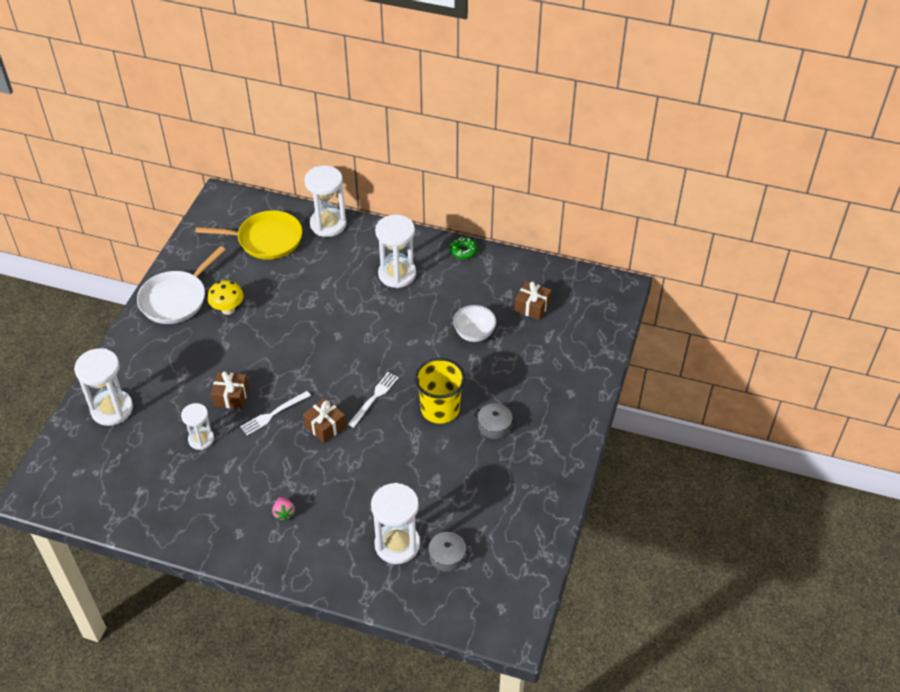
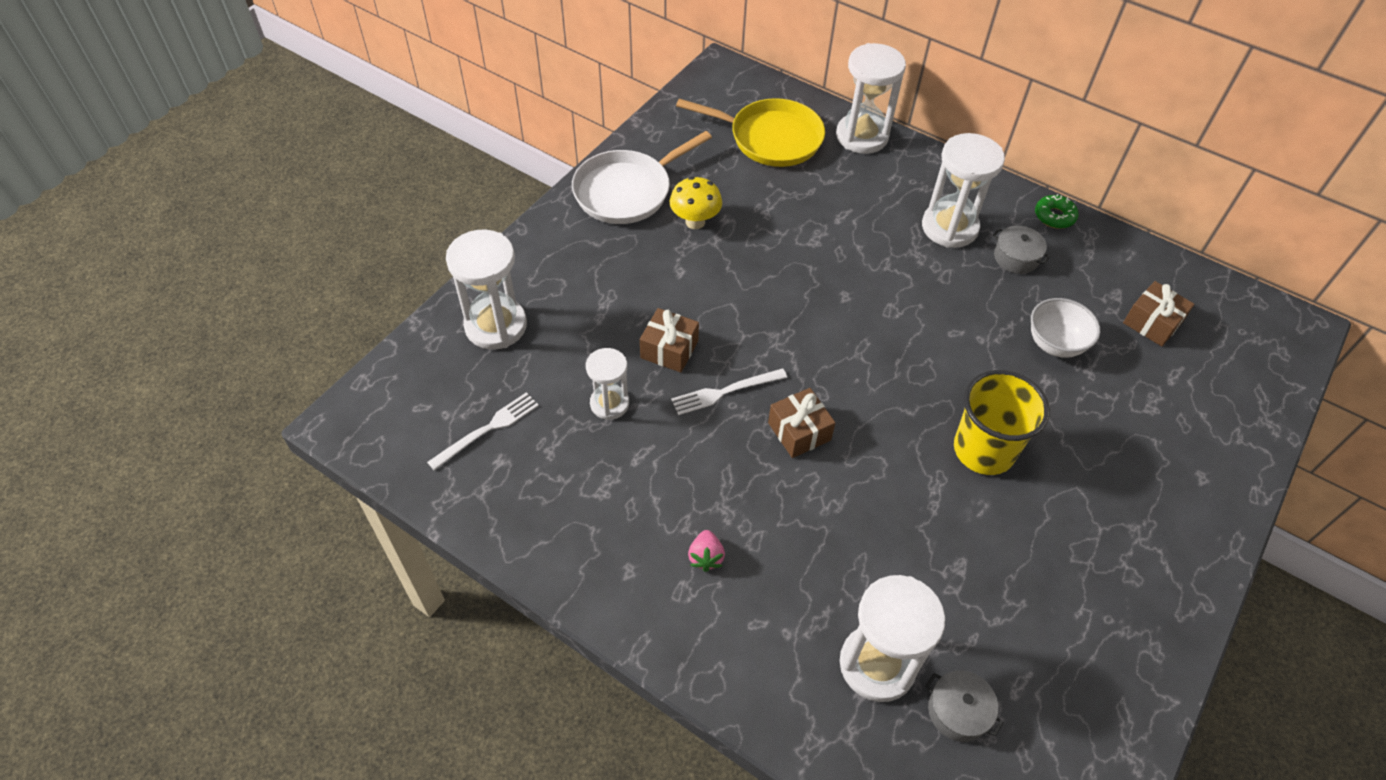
camera: 15 degrees right, 5 degrees up
(374, 398) = (883, 405): white fork -> white fork (487, 429)
(494, 426) = (1068, 501): grey pot -> grey pot (1016, 257)

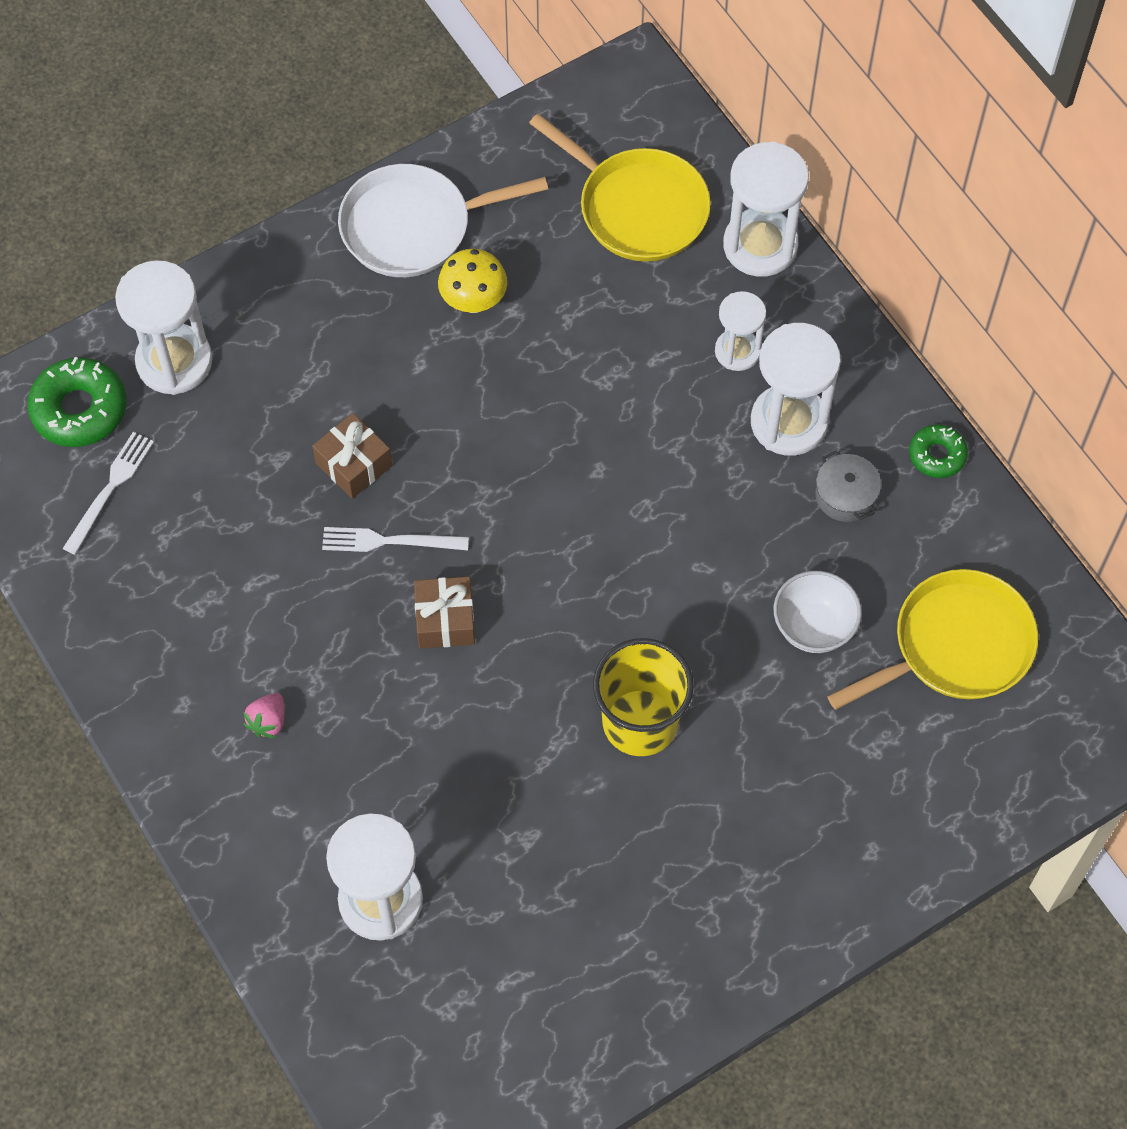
camera: 25 degrees right, 10 degrees up
(435, 381) = (79, 409): none -> green donut
(487, 429) = (110, 489): white fork -> white fork turned 45 degrees counterclockwise
(609, 403) = (254, 507): white hourglass -> white hourglass (737, 351)
(958, 711) = (433, 977): grey pot -> none
(1152, 323) = (956, 645): brown gift -> yellow pan

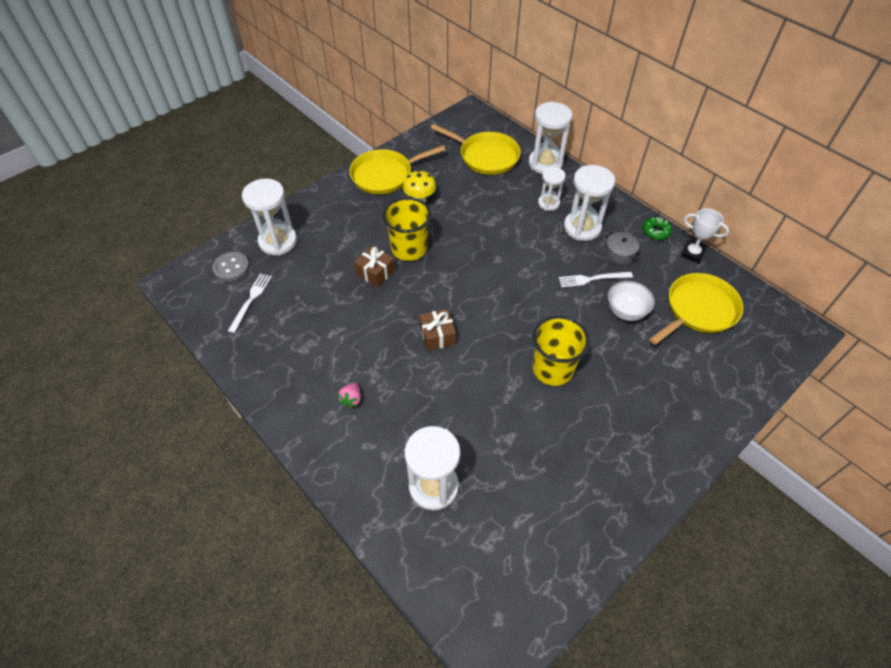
camera: 10 degrees left, 10 degrees down
(79, 409) = (231, 267): green donut -> grey button
(389, 541) = (400, 303): white fork -> white fork (592, 279)
(413, 227) = (385, 175): white pan -> yellow pan
(429, 419) = (409, 249): none -> yellow cup
(992, 519) = (692, 253): none -> white trophy

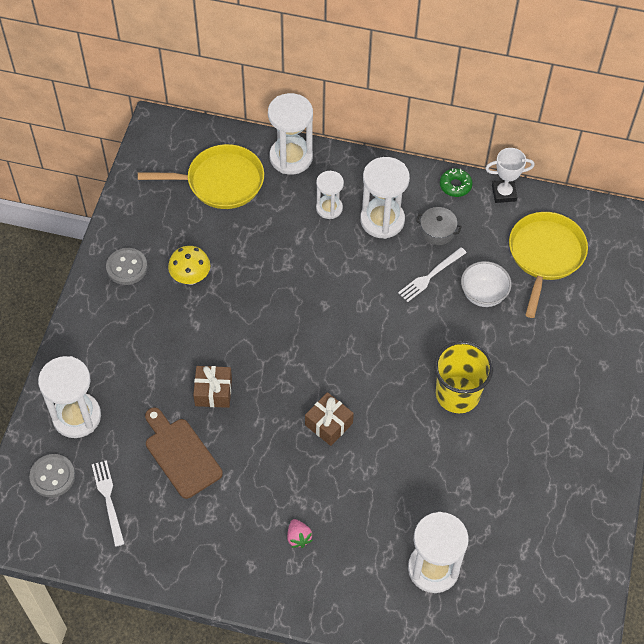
camera: 35 degrees left, 5 degrees up
(320, 299) = (181, 454): none -> brown cutting board
(385, 175) = (127, 267): yellow pan -> grey button
(409, 249) = (226, 344): yellow cup -> none

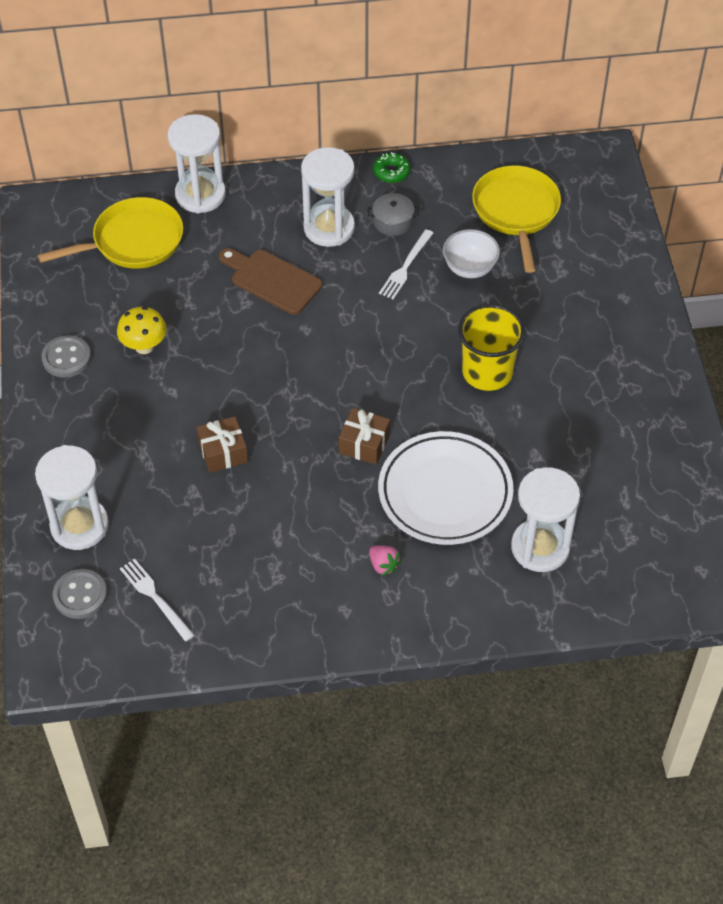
camera: 20 degrees left, 5 degrees down
(181, 454) = (216, 526): brown cutting board -> brown cutting board (272, 280)
(329, 208) = (266, 233): white hourglass -> none
(376, 491) = (445, 492): none -> white plate
(504, 193) = (446, 165): white trophy -> none

